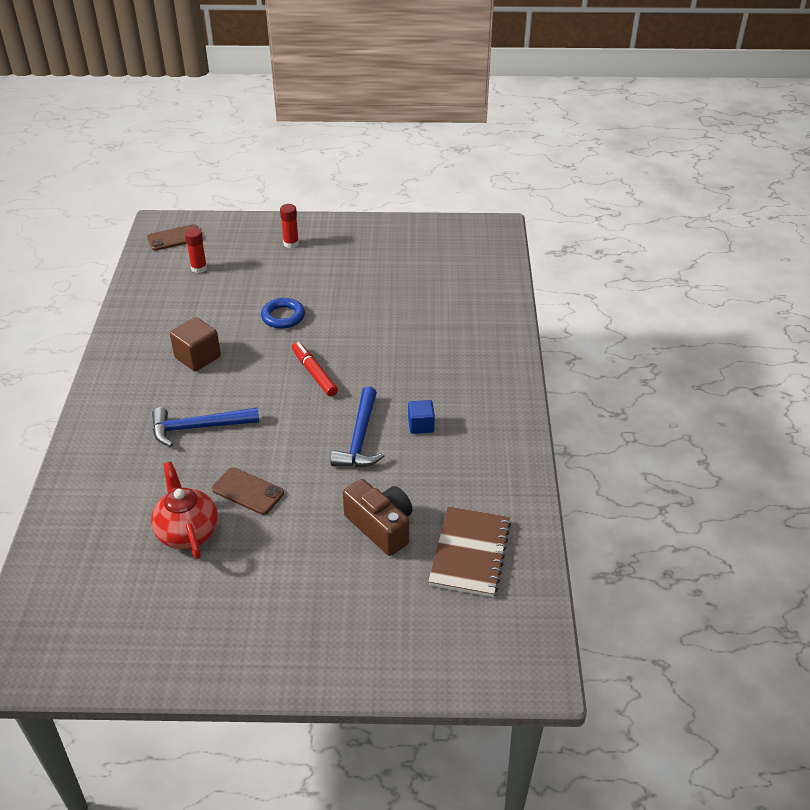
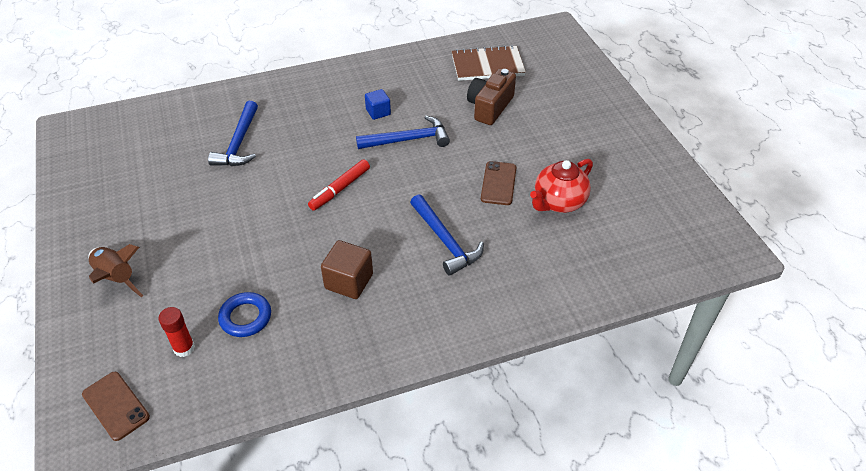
camera: 110 degrees left, 5 degrees up
(283, 316) = (260, 238): blue ring -> blue ring (245, 317)
(291, 243) = (116, 278): red glue stick -> brown rocket
(420, 320) = (239, 143): none -> blue hammer

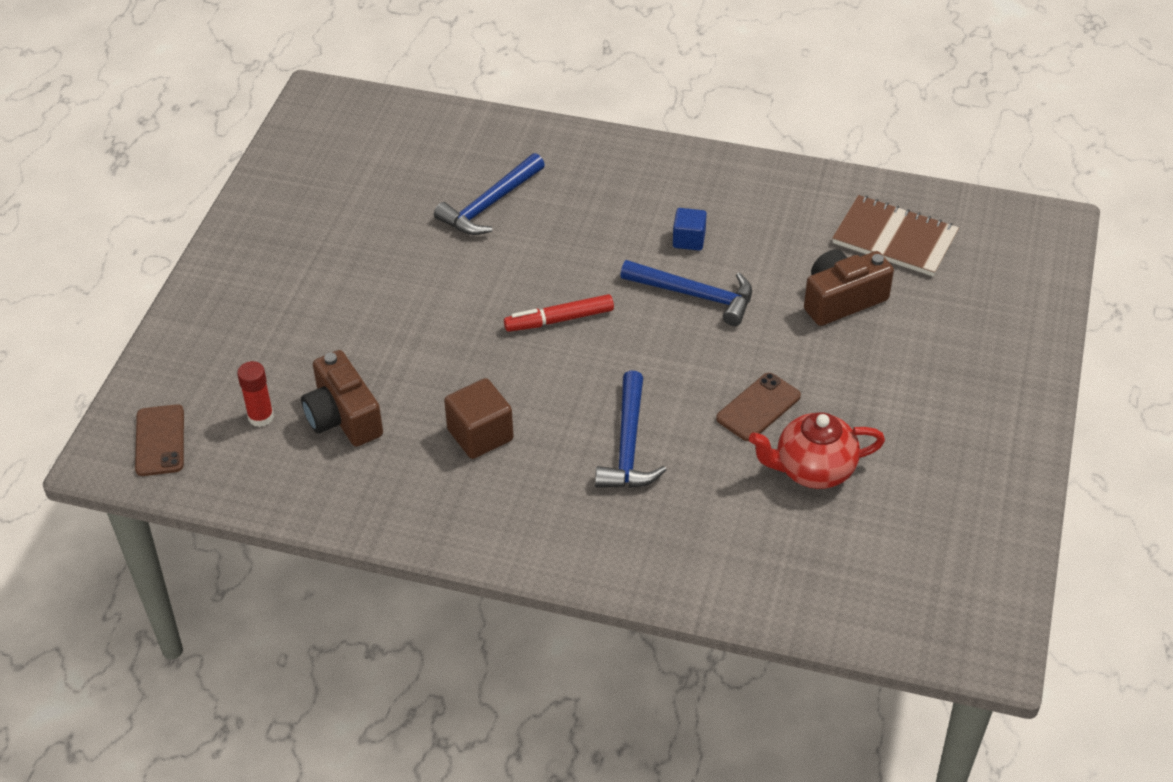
camera: 35 degrees right, 0 degrees up
(116, 278) = (249, 306): brown rocket -> none
(245, 317) = (343, 417): blue ring -> brown camera

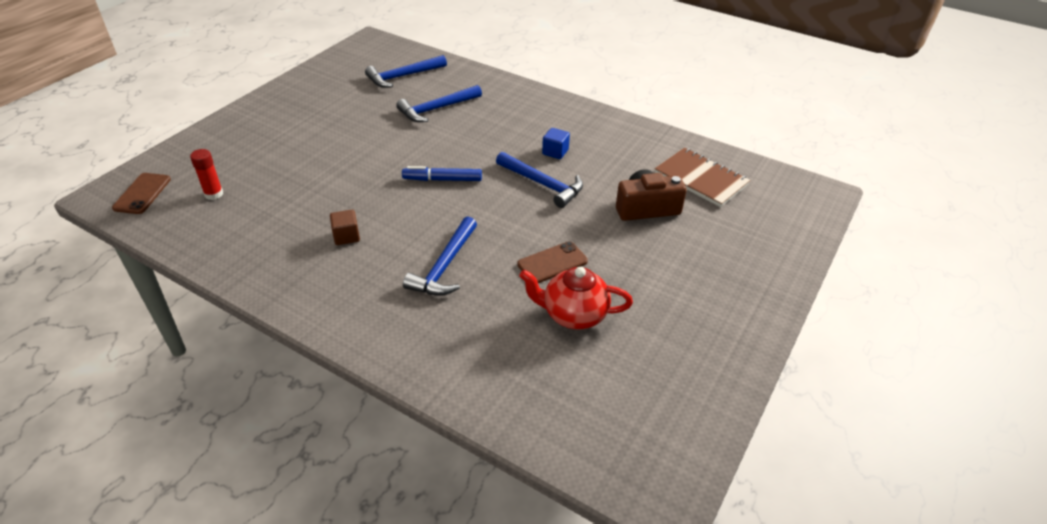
camera: 15 degrees right, 5 degrees down
(343, 417) = (265, 205): brown camera -> none
(408, 156) = (403, 76): none -> blue hammer
(480, 435) = (346, 236): brown cube -> brown cube, size x0.65
(560, 320) = (443, 179): red marker -> blue marker

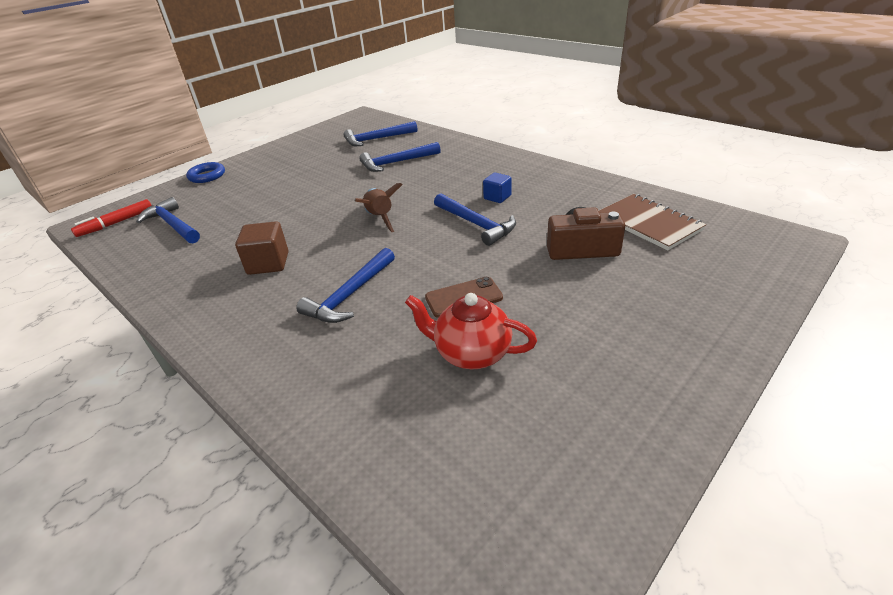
camera: 15 degrees right, 5 degrees down
(142, 194) = (116, 223): brown phone -> red marker
(214, 194) = (173, 225): red glue stick -> blue hammer
(220, 128) = (207, 176): none -> blue ring
(346, 236) = (268, 263): brown cube -> brown cube, size x1.54
(443, 179) = (379, 218): blue marker -> brown rocket

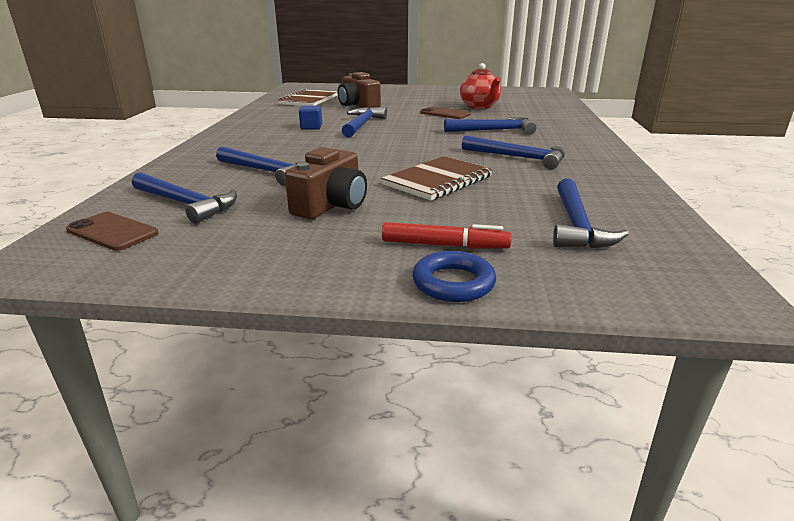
camera: 130 degrees left, 10 degrees down
(116, 223) = (663, 269): red marker -> red marker (444, 245)
(268, 263) = (518, 158): brown cube -> blue hammer
(291, 209) = (438, 180): none -> brown notebook
(315, 170) = (331, 205): none -> brown camera
(367, 125) = (112, 232): none -> brown phone
(379, 218) = (396, 147): brown rocket -> none

